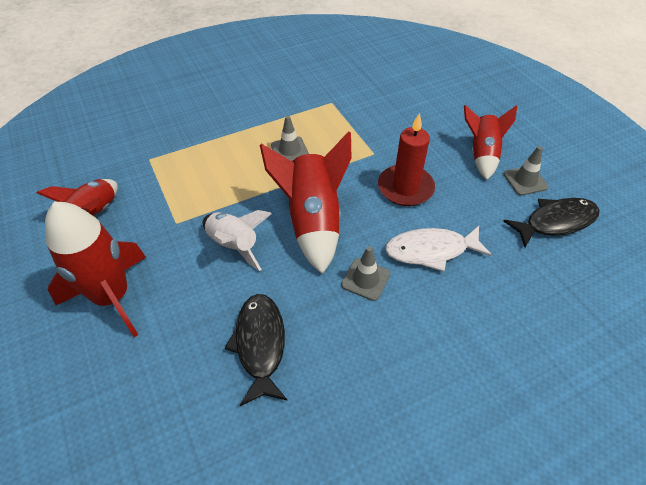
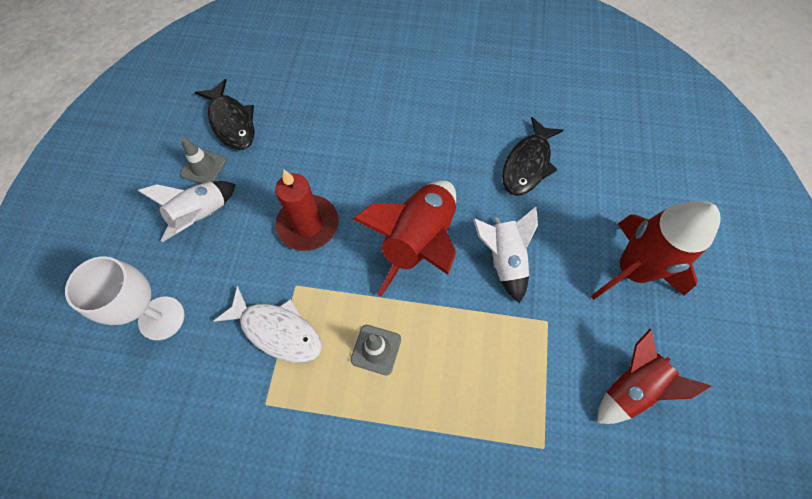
camera: 145 degrees left, 15 degrees up
(365, 279) = (417, 165): grey traffic cone -> none
(431, 251) = (348, 157): white fish -> white fish (277, 330)
(432, 103) = (161, 318): none -> white goblet
(482, 154) = (202, 216): red rocket -> white rocket
(555, 222) = (232, 122): black fish -> black fish turned 135 degrees counterclockwise

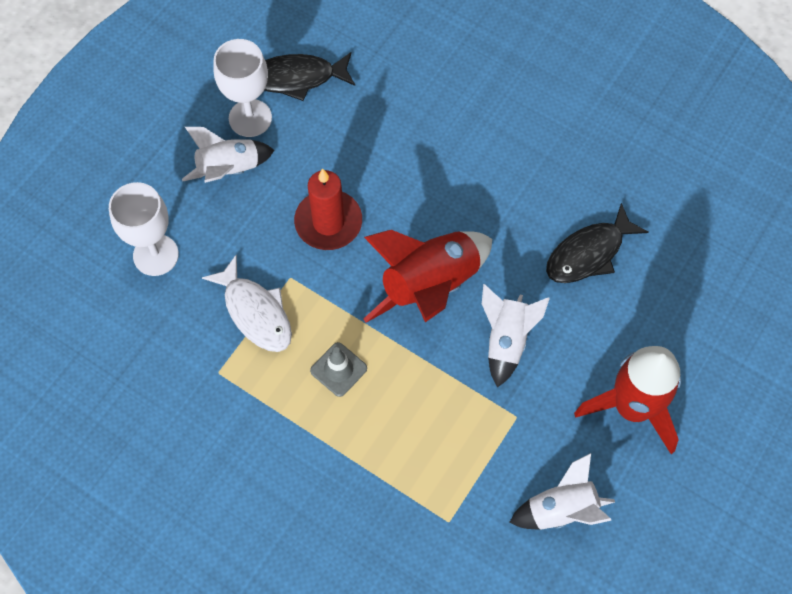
camera: 25 degrees right, 0 degrees up
(204, 167) = (250, 118): grey traffic cone -> white goblet
(232, 122) = (298, 78): black fish -> black fish turned 90 degrees clockwise
(630, 387) = (561, 509): red rocket -> white rocket

